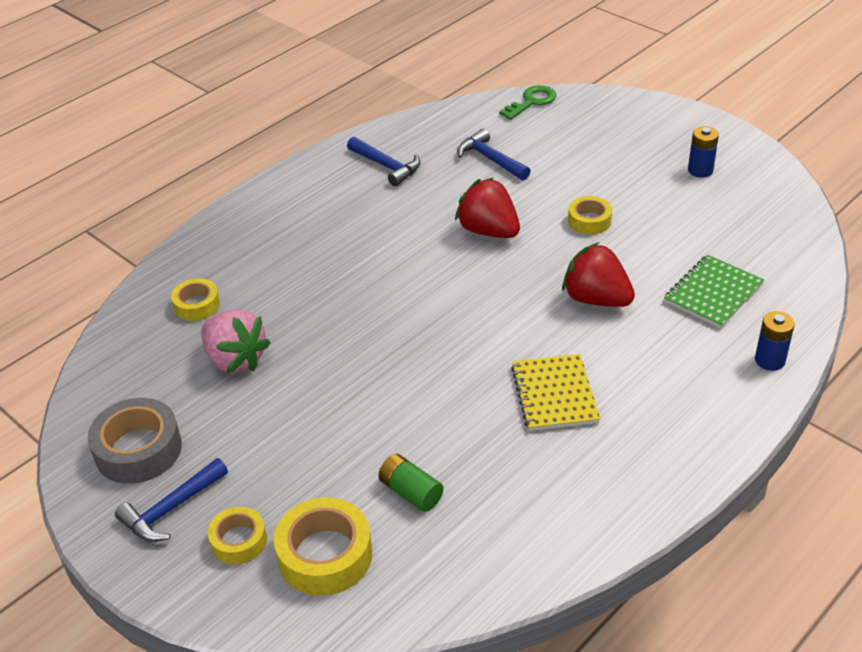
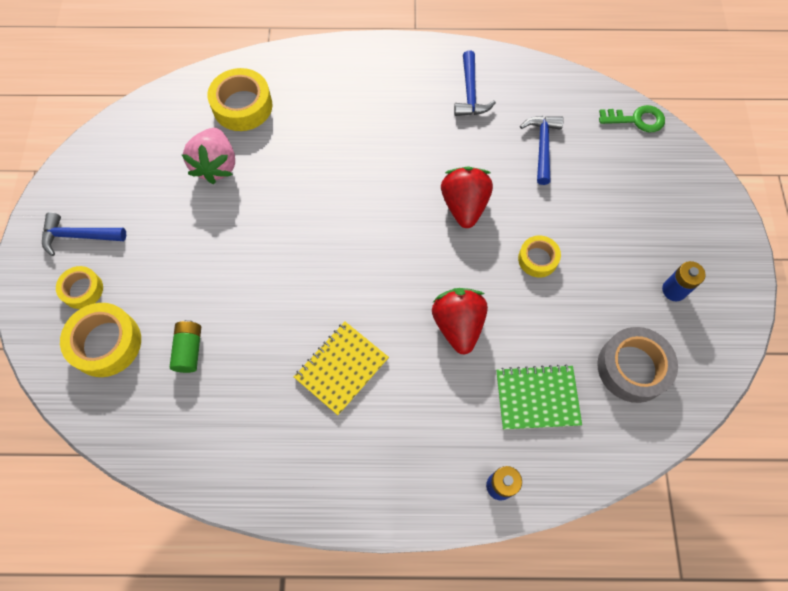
camera: 45 degrees right, 25 degrees up
(138, 449) = (107, 181): grey tape -> grey tape (632, 368)
(197, 305) = (242, 106): yellow tape -> yellow tape, size x1.66

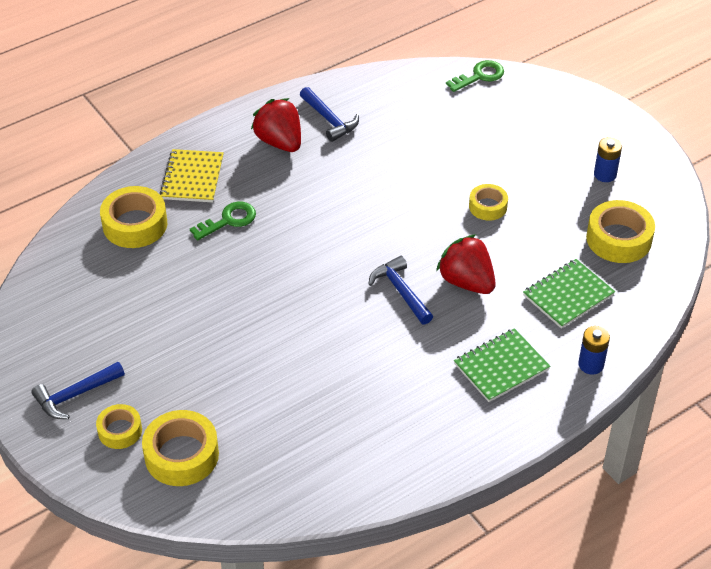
camera: 35 degrees left, 20 degrees down
(189, 350) = (261, 418): green battery -> none
(216, 165) = (154, 279): pink strawberry -> none
(314, 144) = (228, 220): none -> green key
(341, 368) = (401, 359): yellow notebook -> yellow notebook (192, 178)
(418, 433) = (501, 367): none -> green notebook
(464, 206) = (397, 200): red strawberry -> red strawberry (280, 142)
(542, 146) = (422, 129): blue hammer -> blue hammer (400, 291)
(632, 368) = (618, 239): grey tape -> yellow tape

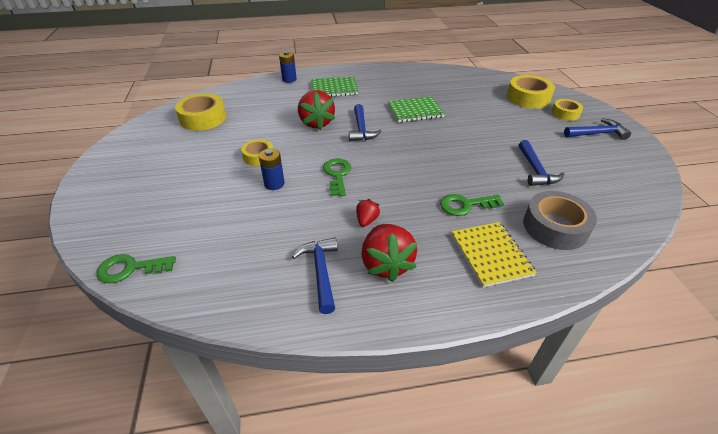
camera: 155 degrees left, 5 degrees down
(135, 224) = (555, 227): yellow tape -> grey tape
(159, 294) = (535, 170): none -> blue hammer
(192, 178) = (491, 255): yellow notebook -> yellow notebook turned 45 degrees counterclockwise
(318, 173) = (366, 220): none -> red strawberry
(381, 212) = (337, 175): none -> green key
(568, 295) = (266, 104): green notebook -> green notebook (415, 111)
(605, 174) = (157, 152): blue battery -> blue battery (274, 184)

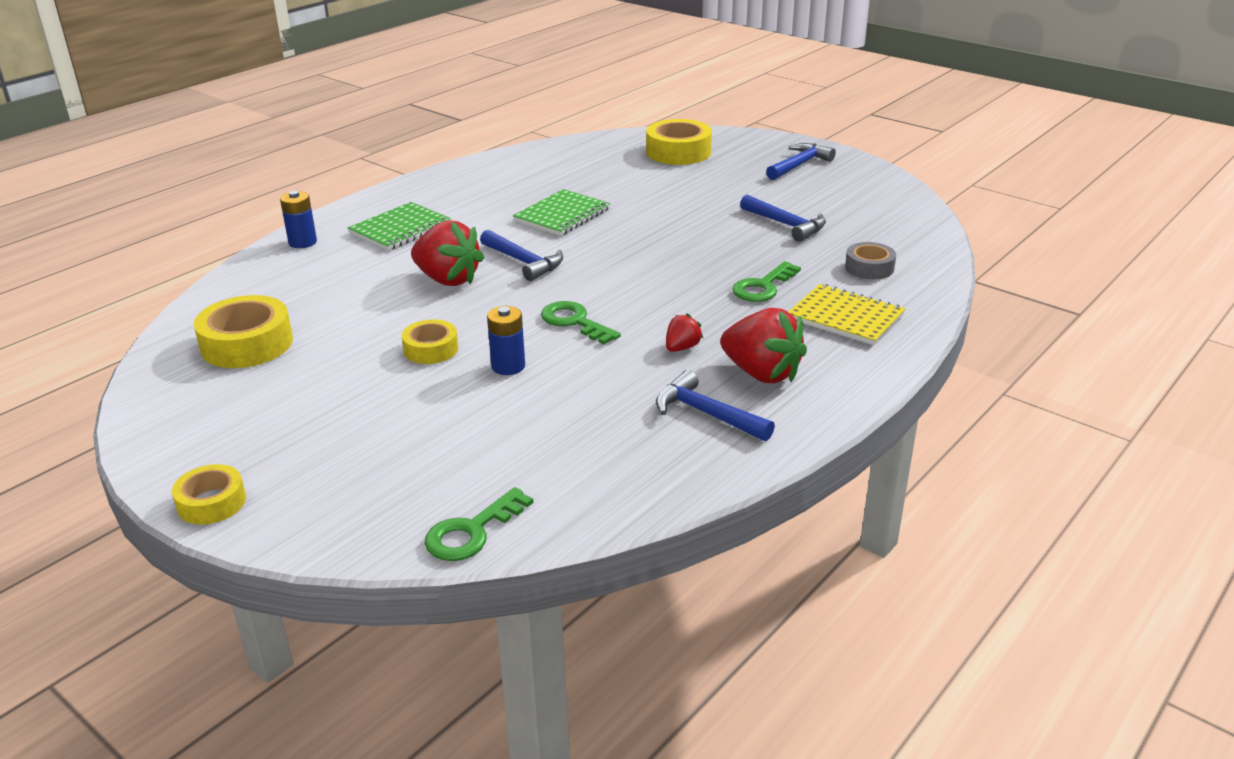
camera: 40 degrees left, 10 degrees down
(366, 220) = (682, 348): red strawberry -> red strawberry turned 60 degrees clockwise
(555, 227) = (869, 268): grey tape -> grey tape, size x0.60
(565, 113) = (741, 155): yellow tape -> yellow tape (211, 502)

